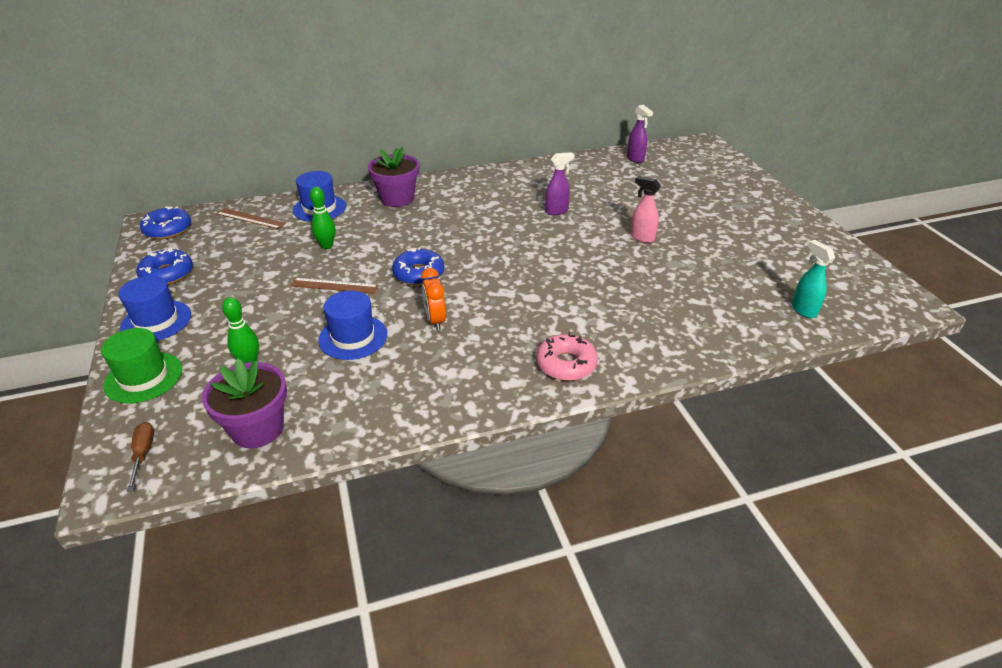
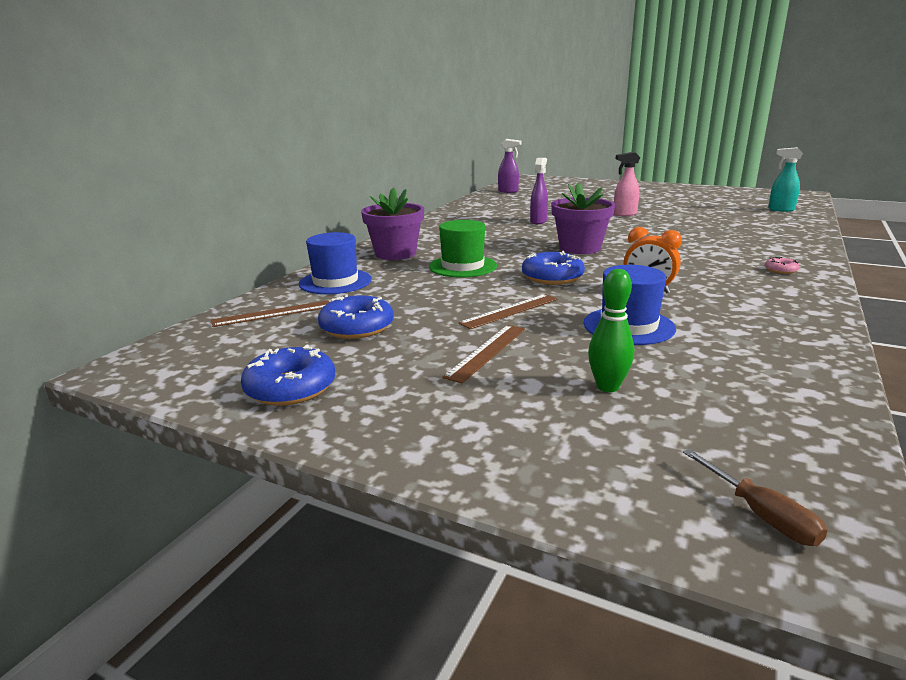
camera: 45 degrees left, 15 degrees down
(143, 377) = (544, 467): green hat -> green hat (463, 266)
(143, 454) = (761, 515): brown screwdriver -> brown screwdriver turned 150 degrees counterclockwise
(156, 321) = (403, 423): blue hat -> none
(168, 229) = (173, 361): blue donut -> blue donut (357, 327)
(257, 429) = (767, 415): purple flower pot -> purple flower pot (580, 248)
(261, 306) = (487, 352): none -> brown ruler
(326, 246) = (420, 296): green bowling pin -> none
(566, 364) = (780, 270): pink donut -> pink donut, size x0.50

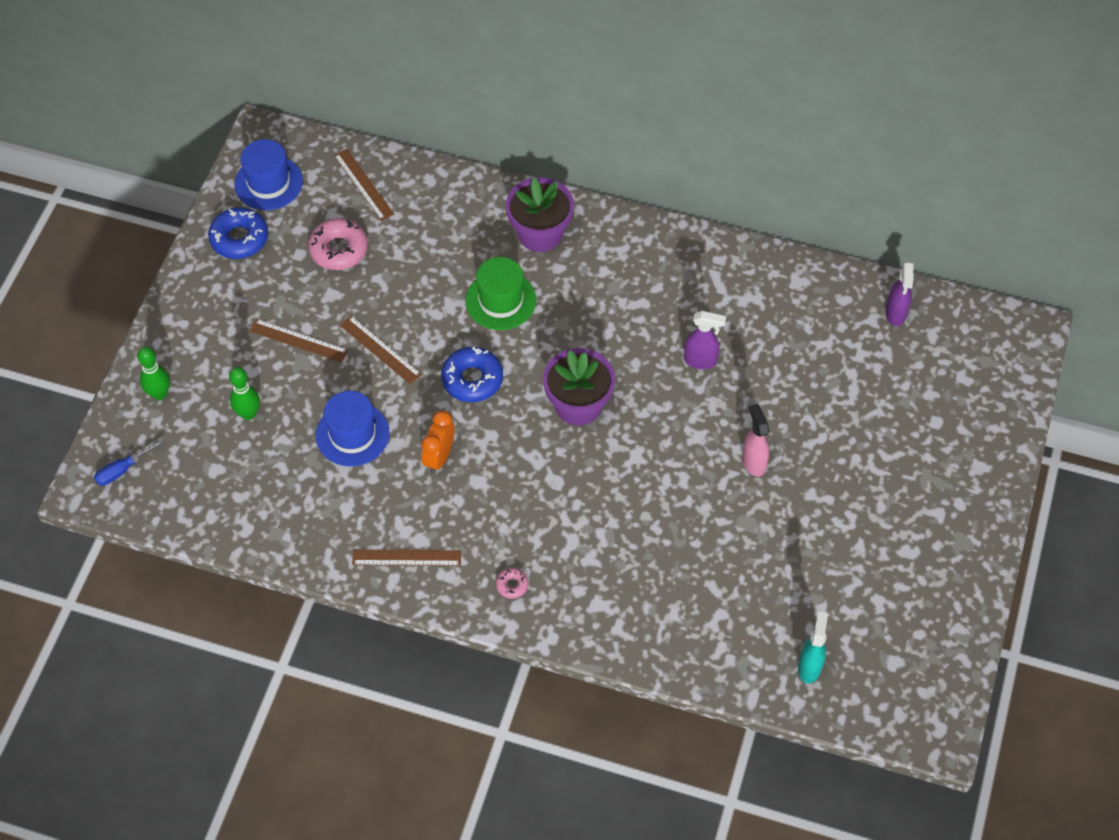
camera: 80 degrees right, 35 degrees up
(335, 282) = (445, 205): blue hat -> blue hat (268, 183)
(357, 327) = (339, 249): blue donut -> pink donut
(575, 466) = (159, 394): none -> green bowling pin
(761, 515) = (122, 470): brown screwdriver -> blue screwdriver
(782, 306) = (406, 558): none -> brown ruler

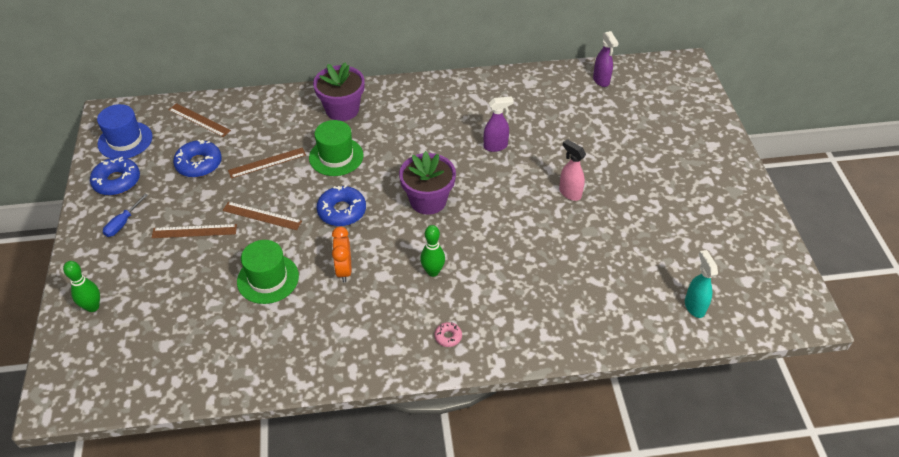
camera: 25 degrees left, 10 degrees down
(122, 470) = (81, 375): blue screwdriver -> blue screwdriver (123, 223)
(248, 414) = (175, 294): green bowling pin -> green bowling pin (433, 272)
(339, 249) = (199, 164): pink donut -> blue donut
(352, 434) = (268, 279): blue hat -> green hat
(406, 558) = (355, 349): brown ruler -> brown ruler (267, 163)

